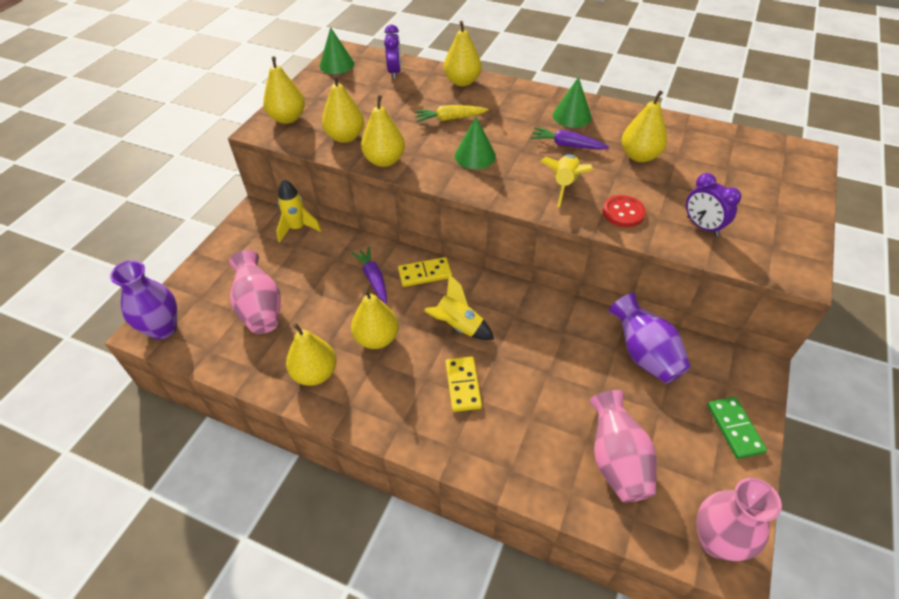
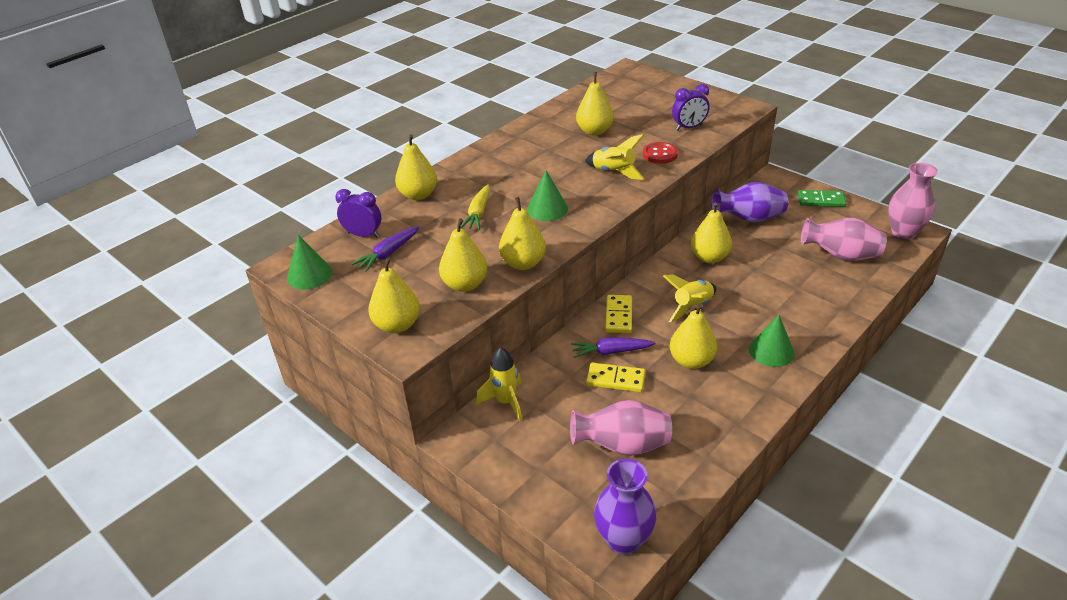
camera: 70 degrees left, 10 degrees down
(315, 373) = (723, 410): yellow pear -> yellow pear (709, 257)
(463, 385) = (758, 316): yellow domino -> yellow domino (615, 379)
(566, 145) = (560, 160): purple carrot -> purple carrot (388, 254)
(572, 116) = (519, 148): green cone -> green cone (771, 351)

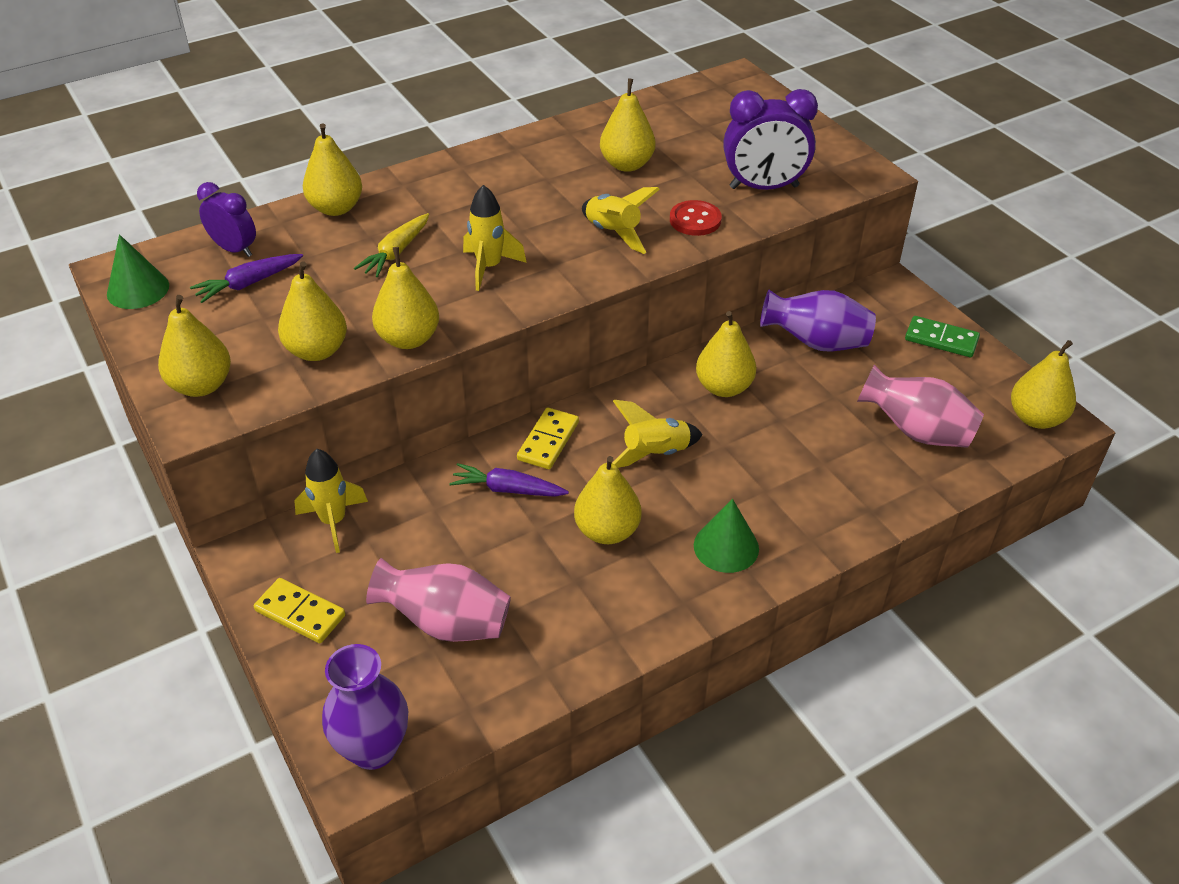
camera: 15 degrees right, 5 degrees up
(547, 209) = (489, 267): green cone -> yellow rocket
(615, 379) = (491, 530): yellow domino -> yellow domino (300, 613)
(689, 127) = (764, 187): purple clock -> purple clock, size x1.58
(903, 232) = (1036, 418): pink vase -> yellow pear

